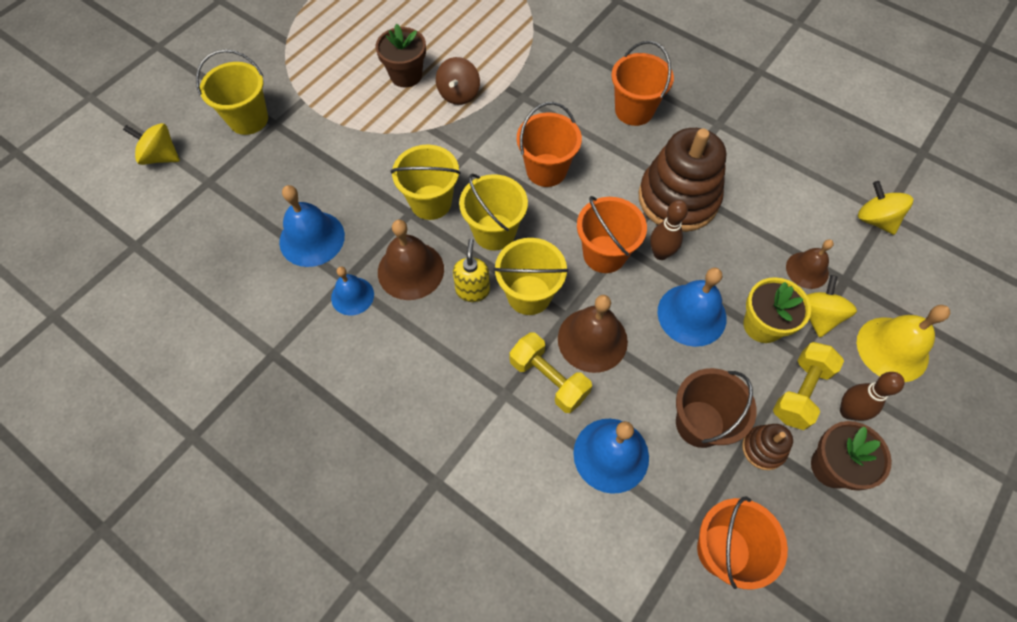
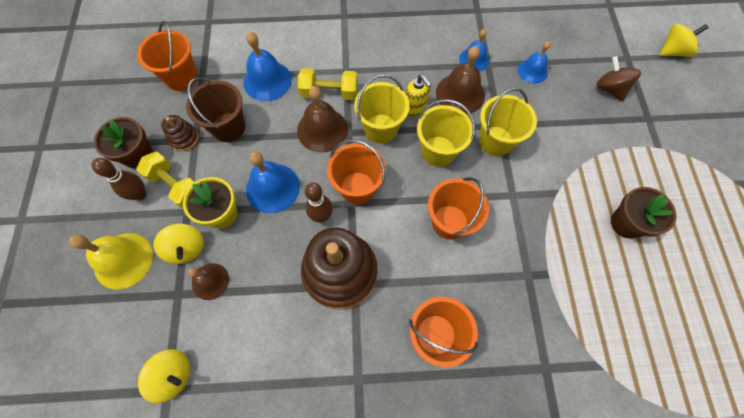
camera: 140 degrees right, 5 degrees up
(248, 119) = (666, 108): yellow bucket -> none
(312, 238) = (532, 71): blue bell -> blue bell, size x0.63
(459, 94) = (573, 238): brown spinning top -> brown spinning top (610, 89)
(800, 392) = (176, 186): yellow dumbbell -> yellow dumbbell turned 45 degrees counterclockwise

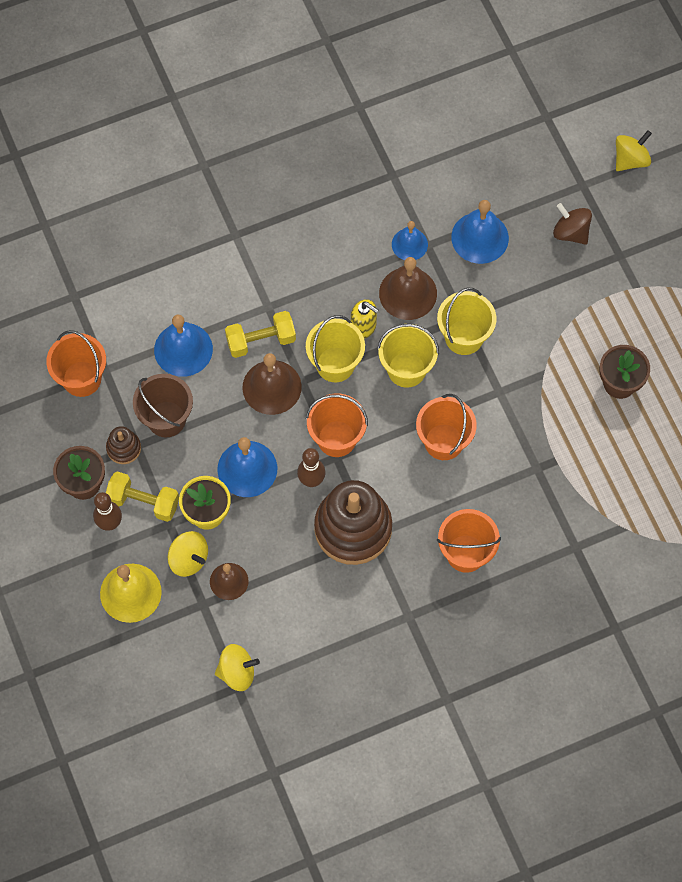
camera: 20 degrees left, 0 degrees up
(532, 71) = (480, 237): blue bell -> blue bell, size x1.58

